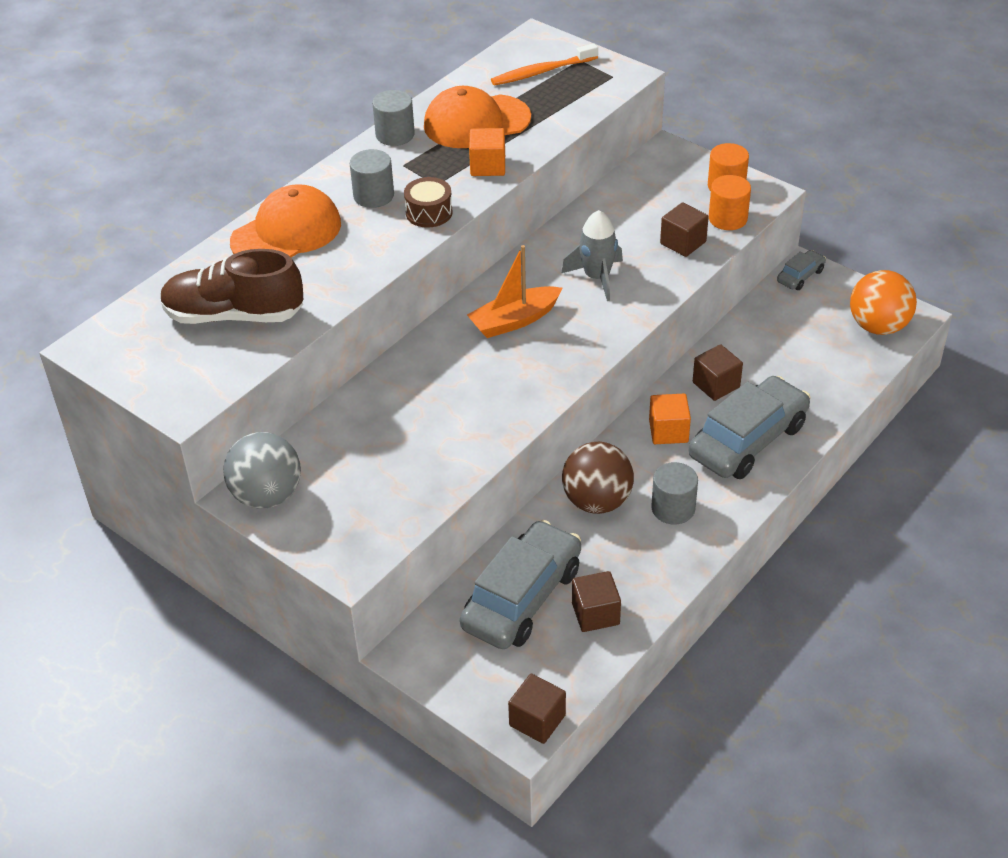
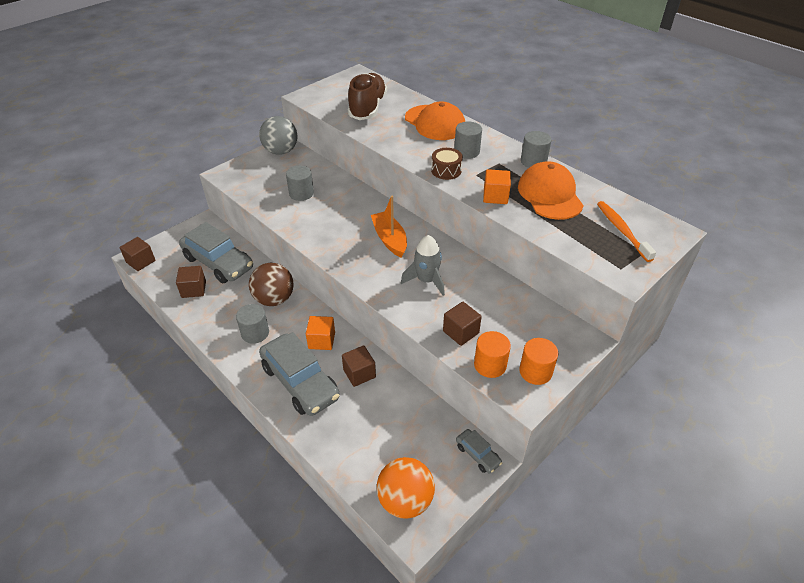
camera: 95 degrees right, 0 degrees up
(406, 440) = (301, 193): none -> grey cylinder

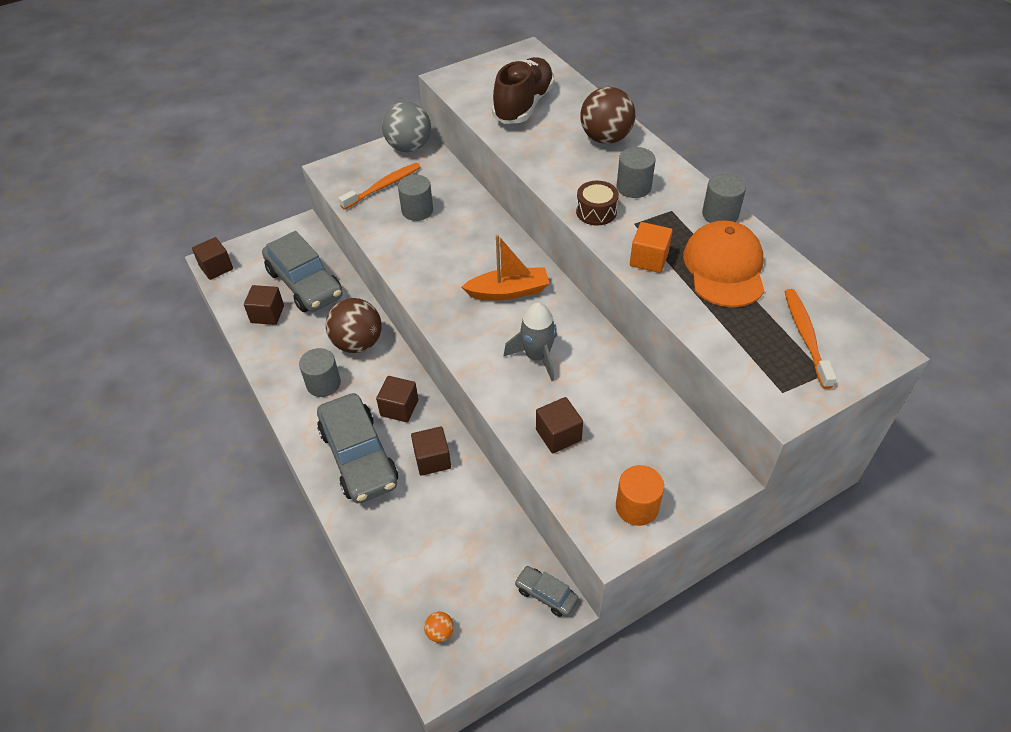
camera: 15 degrees right, 5 degrees up
(269, 180) = (383, 186): none -> orange toothbrush
(321, 340) = (399, 408): orange cube -> brown cube
(389, 239) = (508, 291): orange boat -> orange boat turned 90 degrees clockwise
(405, 500) = (440, 632): orange ball -> orange ball, size x0.42
(435, 123) = (605, 138): orange cap -> brown ball
(477, 454) = (546, 594): grey car -> grey car turned 150 degrees clockwise
(490, 365) = (581, 486): orange cylinder -> none

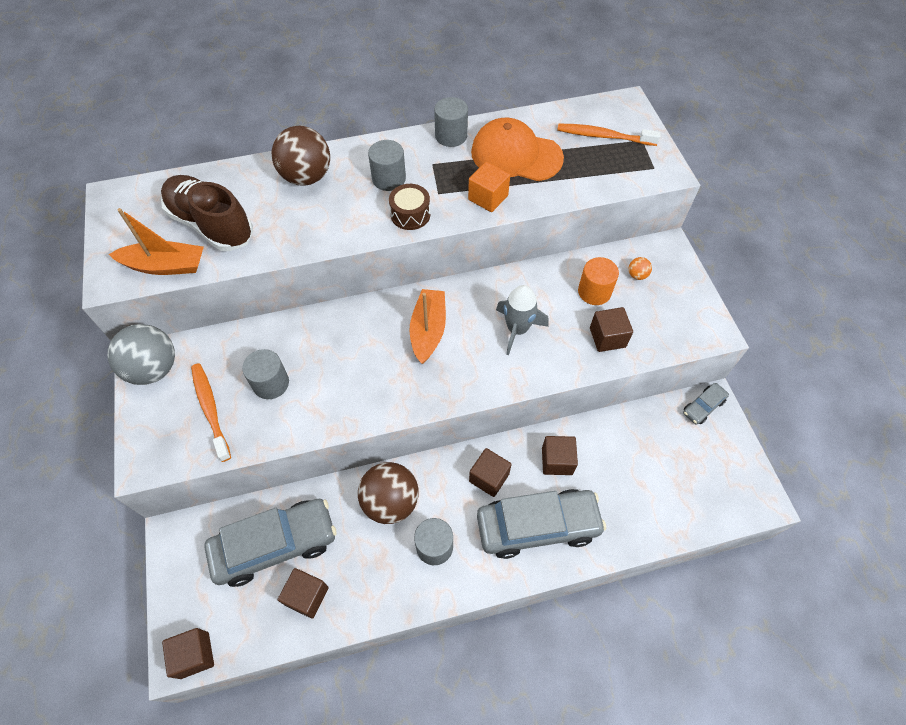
camera: 75 degrees left, 10 degrees up
(440, 632) = (727, 492): orange ball -> orange ball (637, 275)
(472, 97) = (165, 266): none -> orange boat
(637, 507) = (686, 306): orange cylinder -> orange cylinder (594, 292)

